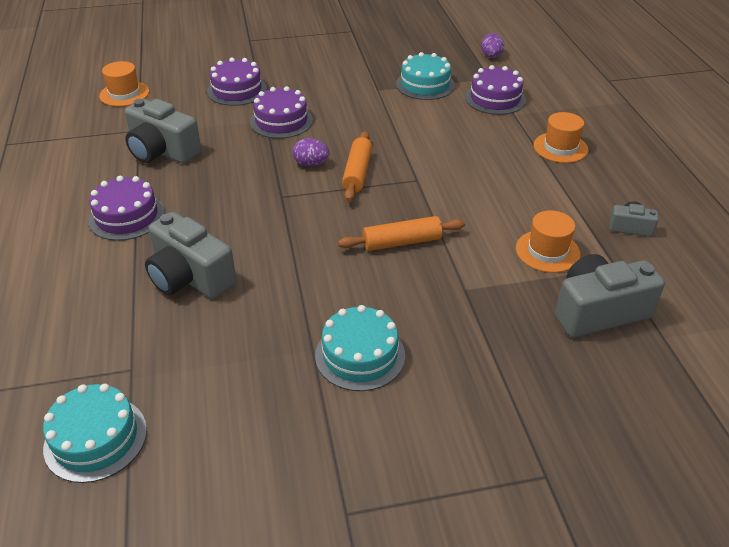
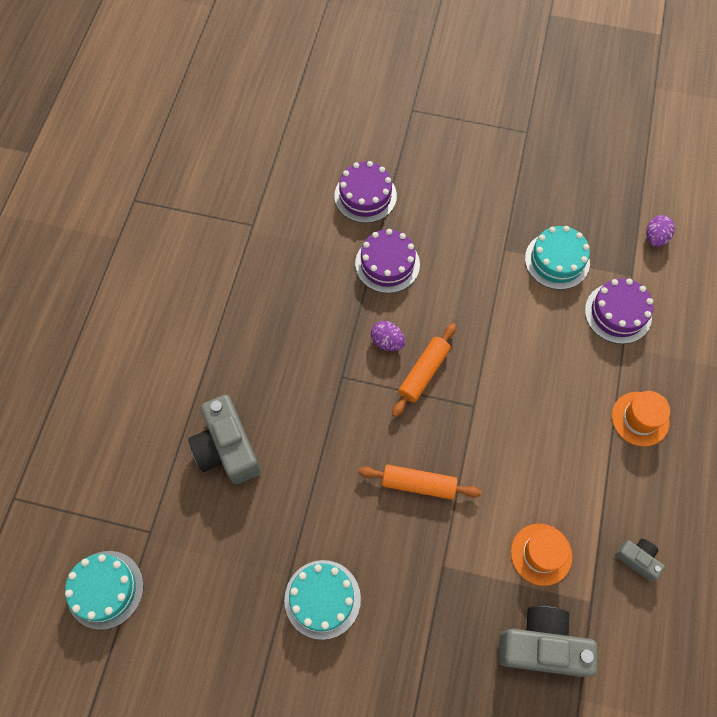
camera: 25 degrees right, 25 degrees up
(124, 94) = (258, 161): orange hat -> none
(127, 216) = (203, 347): purple cake -> none
(162, 151) = (262, 267): grey camera -> none

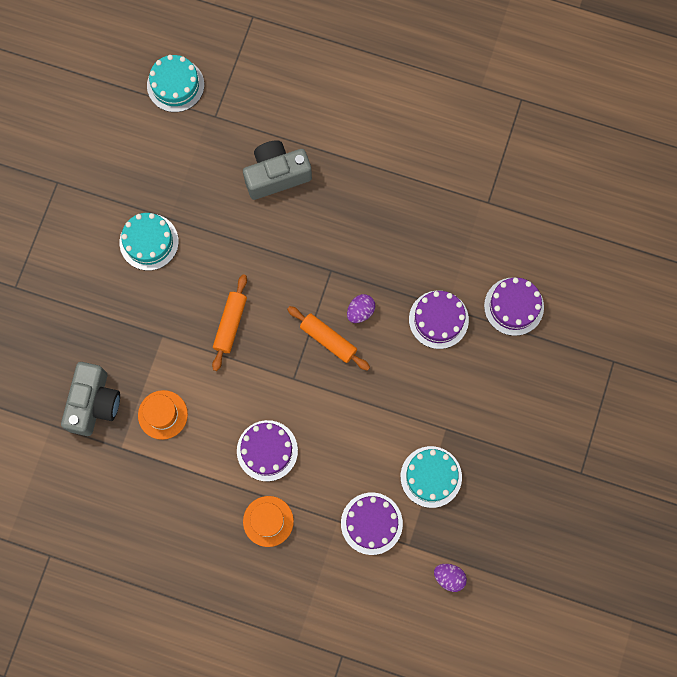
camera: 95 degrees right, 10 degrees up
(561, 427) = (267, 450): none -> purple cake
(637, 559) = (149, 492): grey camera -> none

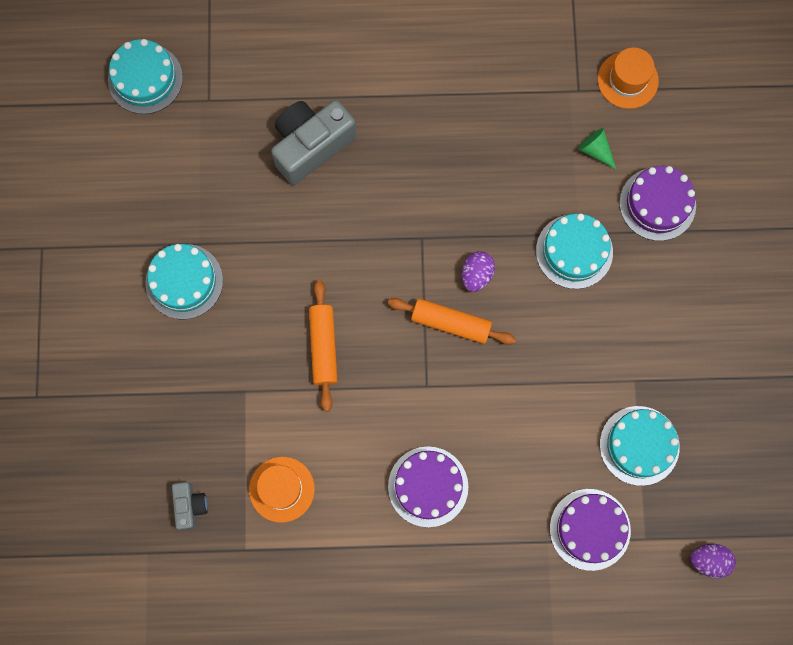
camera: 20 degrees left, 0 degrees up
(94, 403) = (190, 506): grey camera -> grey camera, size x0.51
(268, 521) = (462, 573): orange hat -> orange hat (627, 80)
(438, 319) = (574, 251): purple cake -> turquoise cake
(483, 251) = (595, 150): none -> green cone

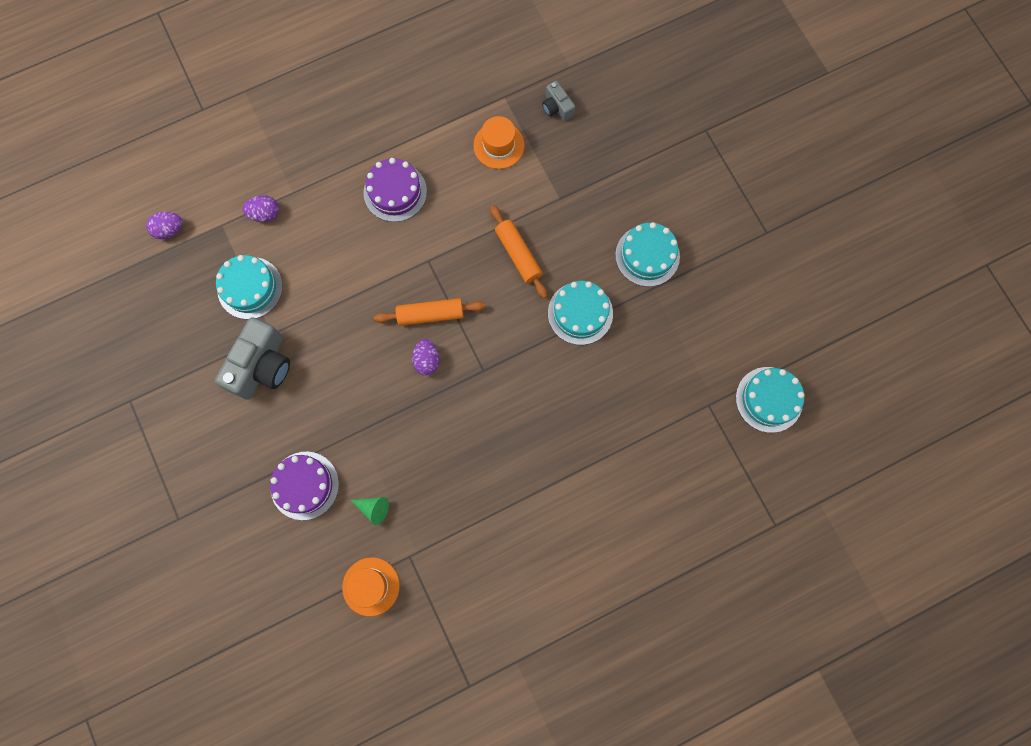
camera: 155 degrees right, 0 degrees up
(311, 145) = (607, 405): grey camera -> grey camera (262, 366)
(574, 251) = (357, 414): turquoise cake -> turquoise cake (580, 313)
(590, 529) = (265, 214): purple cake -> purple egg

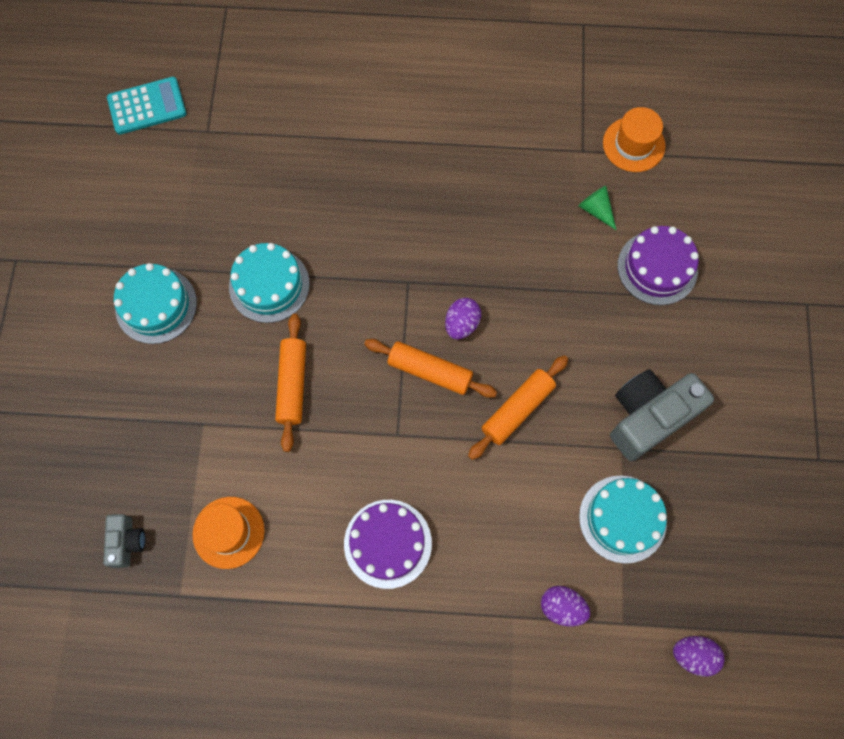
camera: 150 degrees left, 5 degrees down
(356, 321) = (517, 409): none -> orange rolling pin
(769, 399) = (147, 106): turquoise cake -> turquoise calculator

